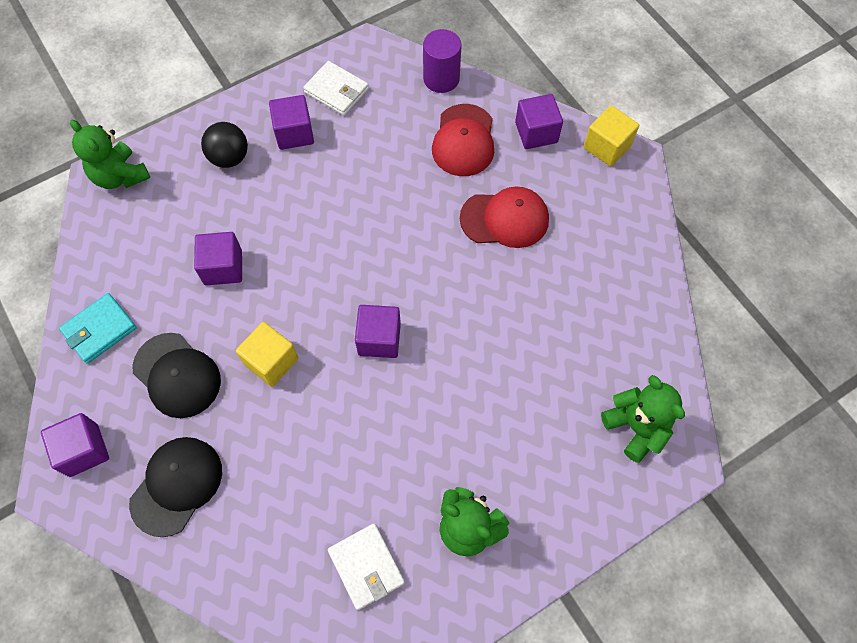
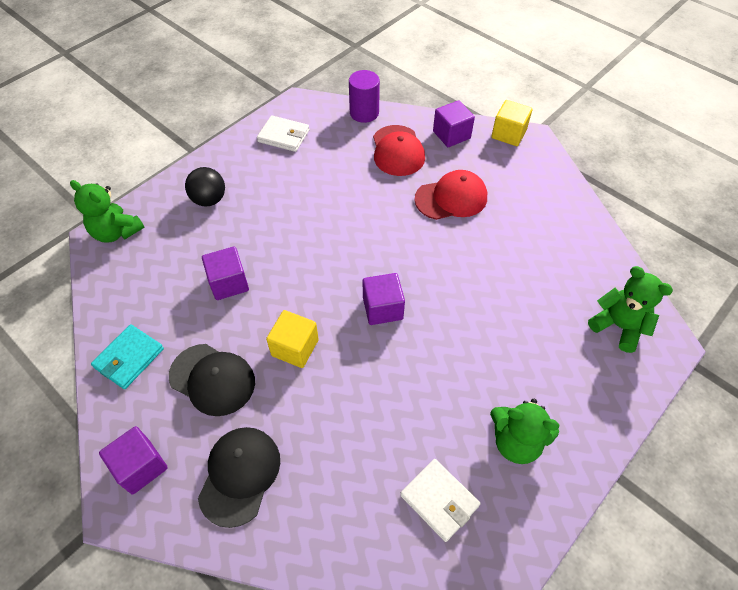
camera: 15 degrees left, 10 degrees down
(294, 133) = (259, 172): purple cube -> none

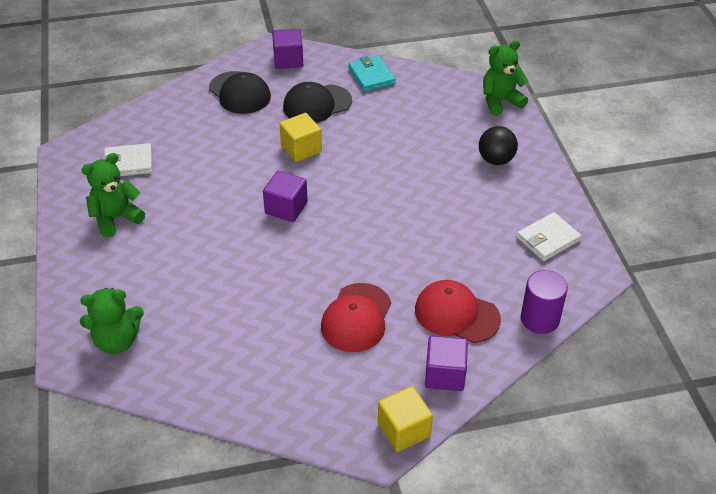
camera: 125 degrees right, 10 degrees down
(229, 283) = (392, 139): purple cube -> none

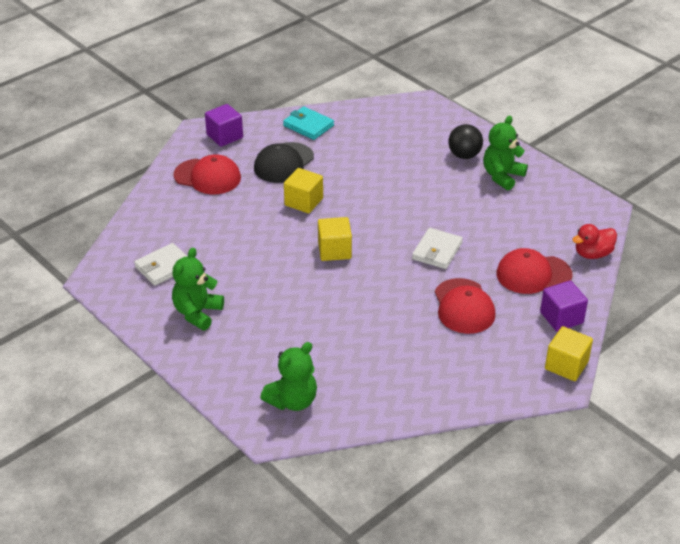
camera: 30 degrees left, 5 degrees down
(239, 93) = (207, 177): black cap -> red cap
(286, 208) = (334, 250): purple cube -> yellow cube
(500, 101) = (429, 111): green teddy bear -> green teddy bear (502, 176)
(539, 319) = (593, 254): purple cylinder -> red duck
(548, 239) = (551, 198): white wallet -> white wallet (437, 251)

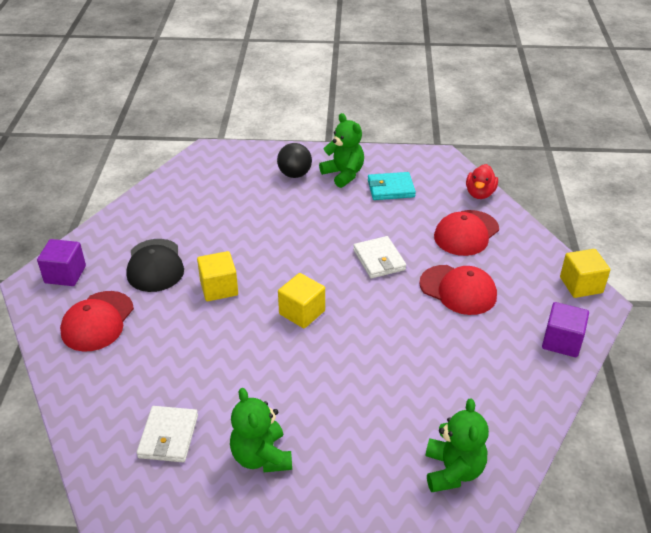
camera: 45 degrees left, 0 degrees up
(207, 177) = (97, 321): red cap -> red cap turned 135 degrees clockwise
(308, 125) = (134, 221): turquoise wallet -> turquoise wallet (391, 188)
(502, 176) = (343, 174): green teddy bear -> green teddy bear turned 150 degrees clockwise
(561, 317) = (528, 252): purple cube -> purple cube (562, 341)

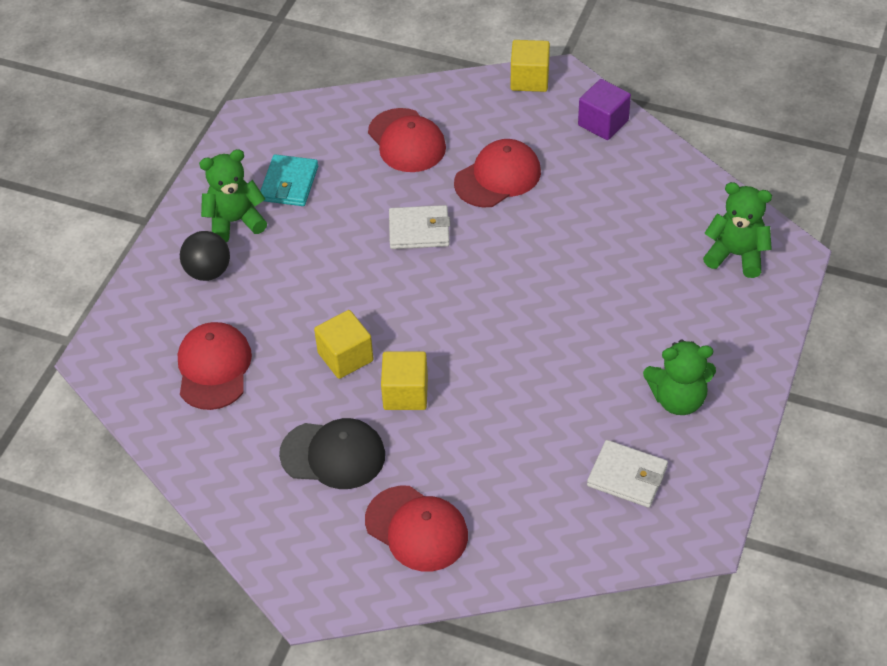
camera: 70 degrees left, 10 degrees up
(65, 274) = (307, 559): purple cube -> none
(214, 196) = (214, 368): none -> red cap
(302, 312) = (480, 321): yellow cube -> yellow cube (345, 357)
(480, 193) = (340, 106): red duck -> none

